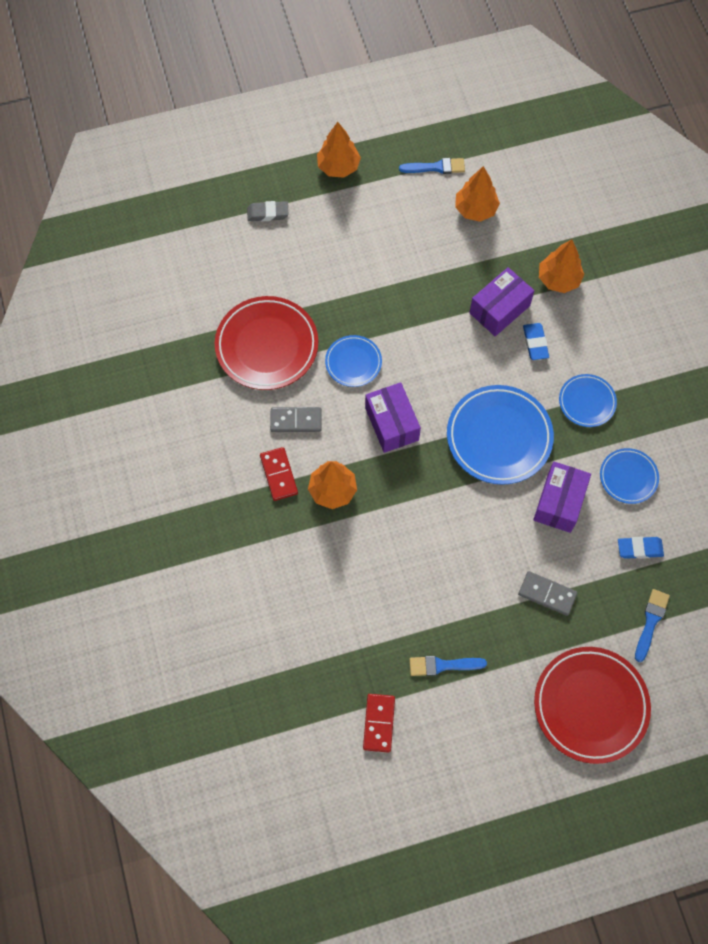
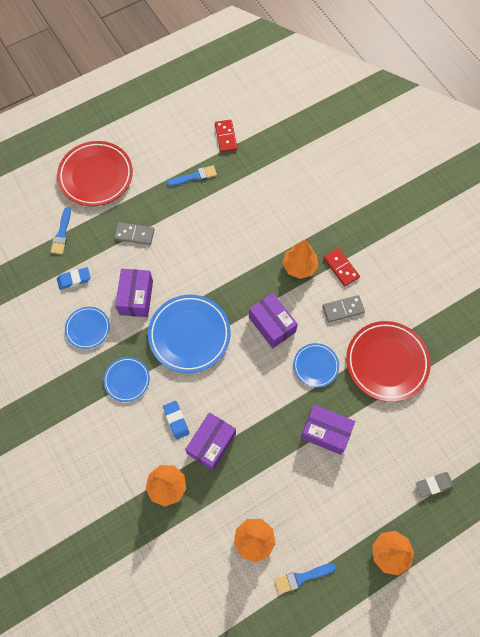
camera: 165 degrees right, 0 degrees up
(366, 290) = (325, 432): none -> purple box

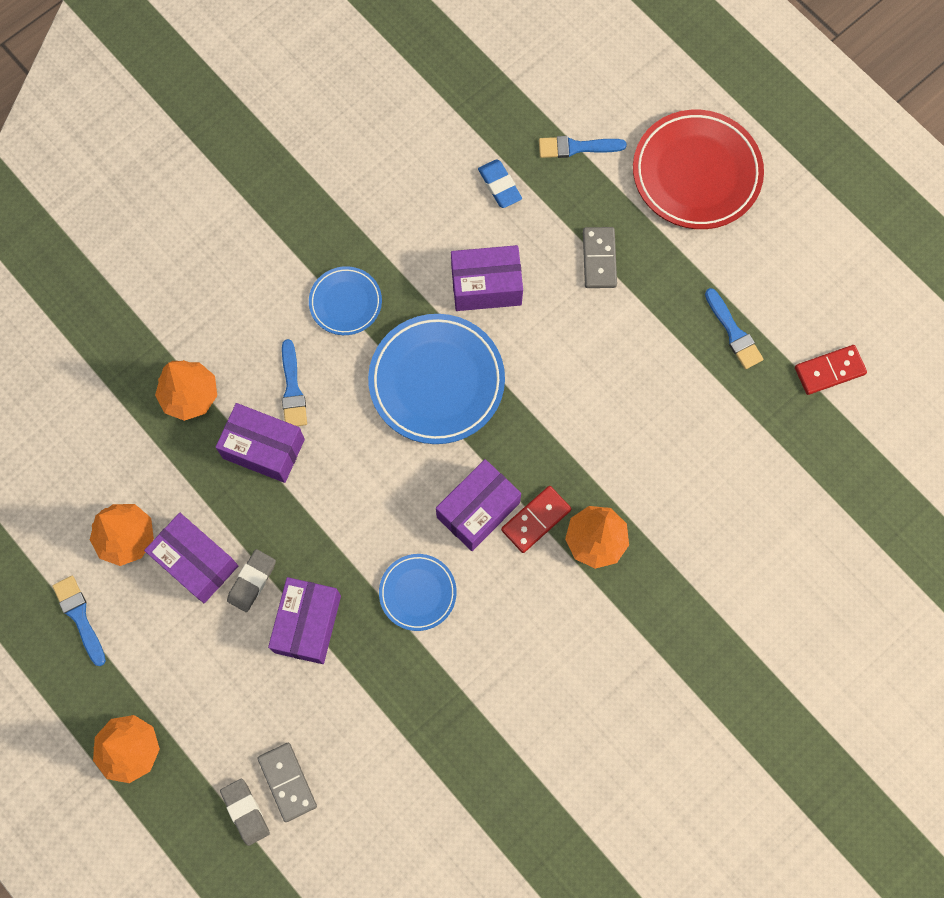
camera: 80 degrees right, 5 degrees up
(88, 328) = (420, 226): blue plate -> none
(176, 420) = (292, 389): blue eraser -> blue brush
(277, 496) = (196, 562): none -> purple box
(294, 462) = (252, 581): none -> grey eraser
(341, 268) = (608, 612): red domino -> red domino (536, 520)
(343, 309) = (528, 626): grey domino -> grey domino (287, 782)
(386, 362) = (444, 713): red plate -> none

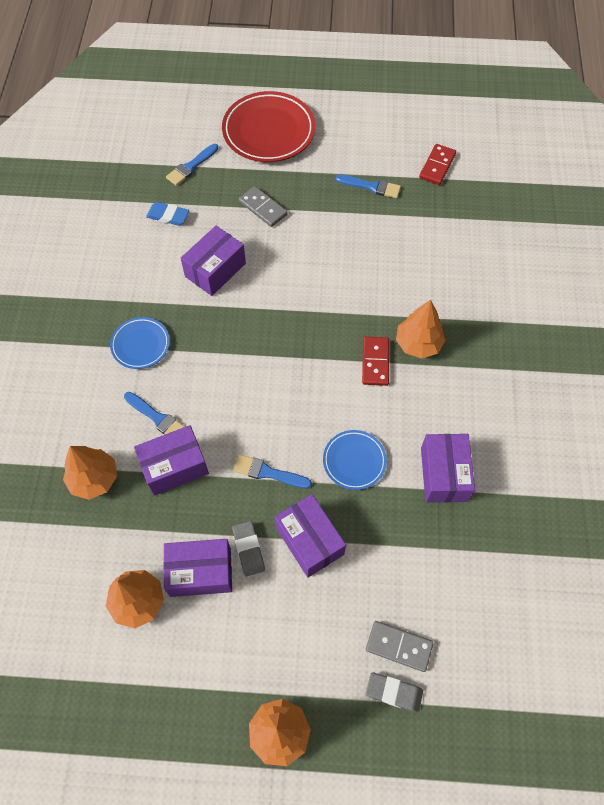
camera: 45 degrees left, 10 degrees down
(79, 617) = (156, 682): blue brush -> blue brush (268, 472)
(436, 381) = (240, 340): blue plate -> none
(478, 510) = (338, 386): purple box -> purple box (443, 474)

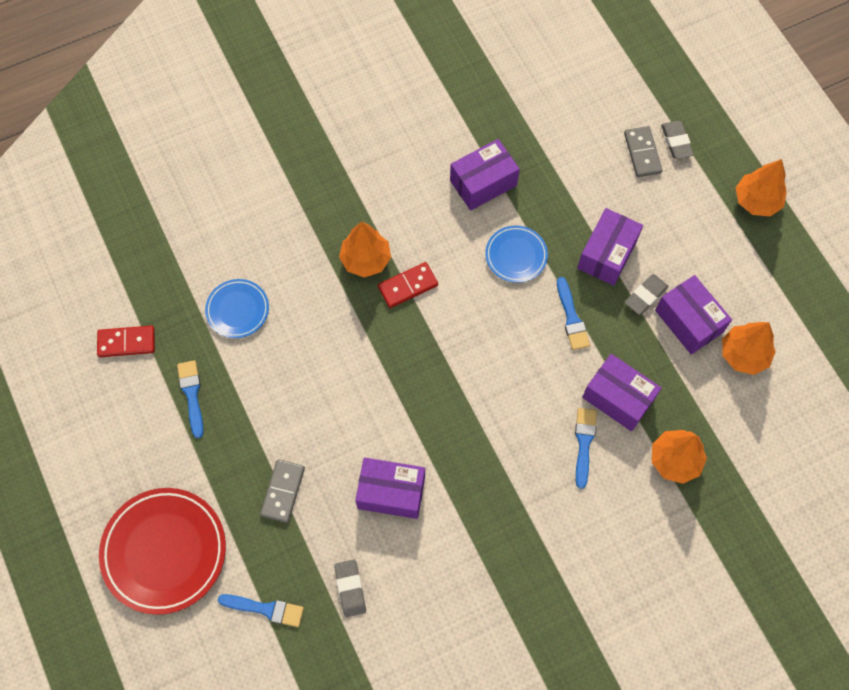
camera: 120 degrees left, 5 degrees up
(140, 345) = (521, 510): blue plate -> blue plate (237, 310)
(168, 216) = (350, 588): blue eraser -> grey eraser

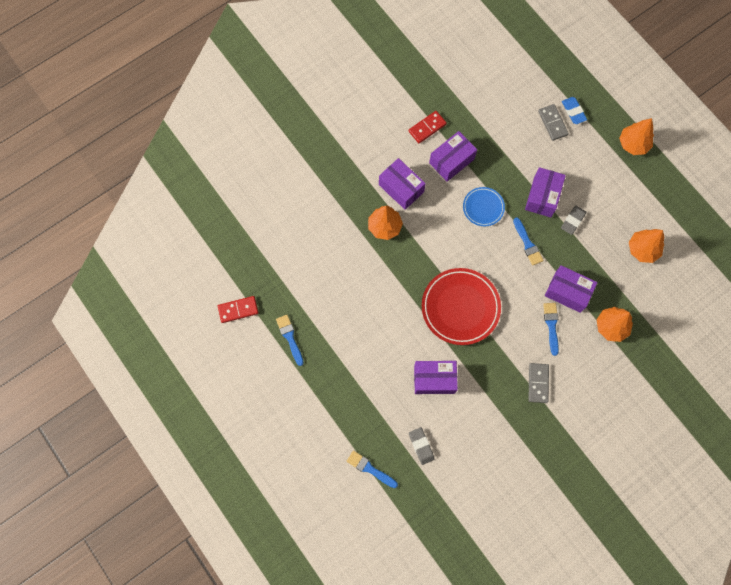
camera: 10 degrees left, 5 degrees up
(164, 551) = (296, 443): red plate -> red plate (460, 307)
(237, 310) = (307, 275): blue plate -> none
(265, 609) = (370, 469): blue brush -> blue brush turned 150 degrees counterclockwise
(282, 491) = (364, 391): grey domino -> grey domino (538, 383)
(408, 286) = (416, 240): red domino -> red domino (427, 128)
(676, 142) = (573, 111): grey eraser -> blue eraser
(688, 321) = (603, 233): purple box -> purple box (401, 188)

